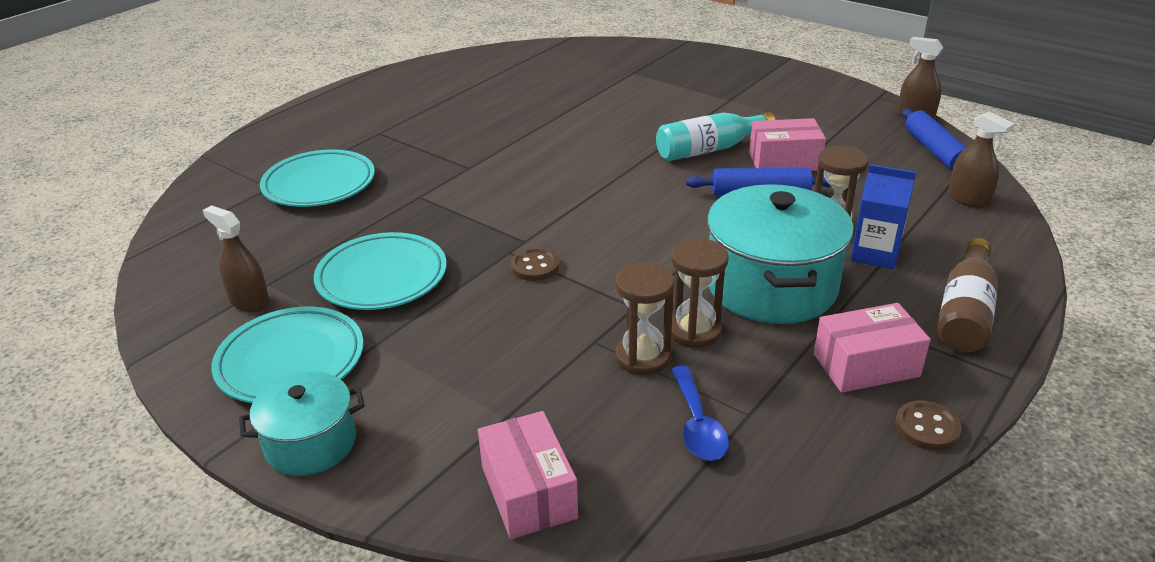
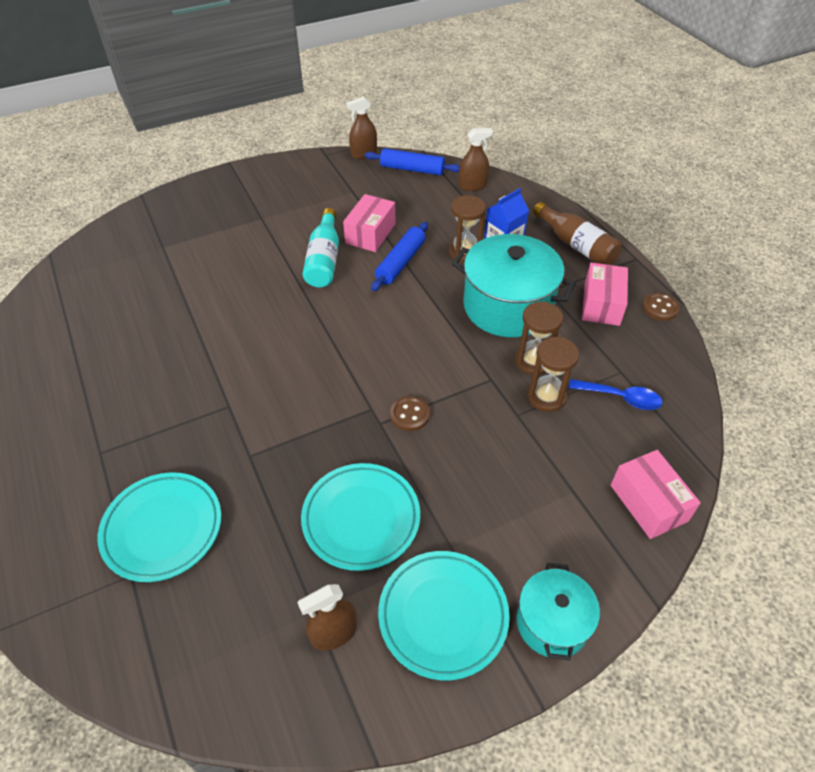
camera: 65 degrees left, 15 degrees up
(528, 492) = (648, 503): pink box -> pink box turned 60 degrees clockwise

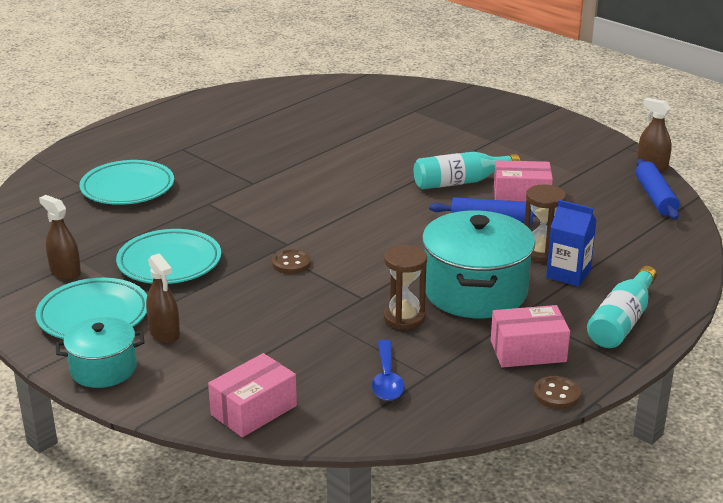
camera: 70 degrees right, 20 degrees down
(472, 186) = (665, 238): brown spray bottle -> brown spray bottle (164, 333)
(546, 397) = (359, 333): brown hourglass -> none
(576, 245) = (622, 321): brown bottle -> turquoise bottle

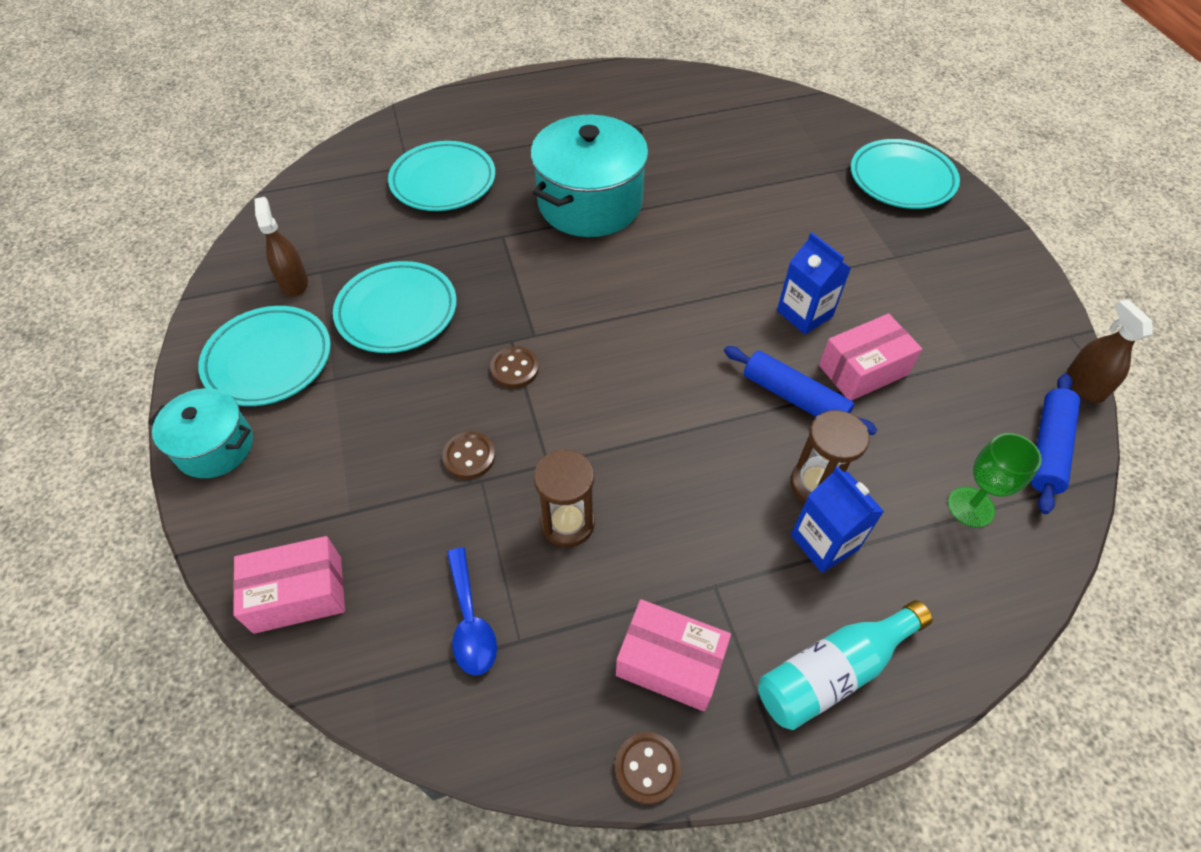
camera: 30 degrees right, 25 degrees up
(164, 333) = (310, 420): brown spray bottle -> none
(304, 312) = (469, 456): none -> brown button
(386, 379) = (470, 621): blue spoon -> blue spoon turned 45 degrees counterclockwise
(461, 182) = (804, 314): turquoise bottle -> blue carton
(462, 104) = (901, 179): none -> turquoise plate
(475, 291) = (684, 517): turquoise pot -> turquoise pot (590, 203)
(521, 196) = (863, 370): pink box -> pink box turned 60 degrees counterclockwise
(635, 233) = (970, 507): none -> green goblet

